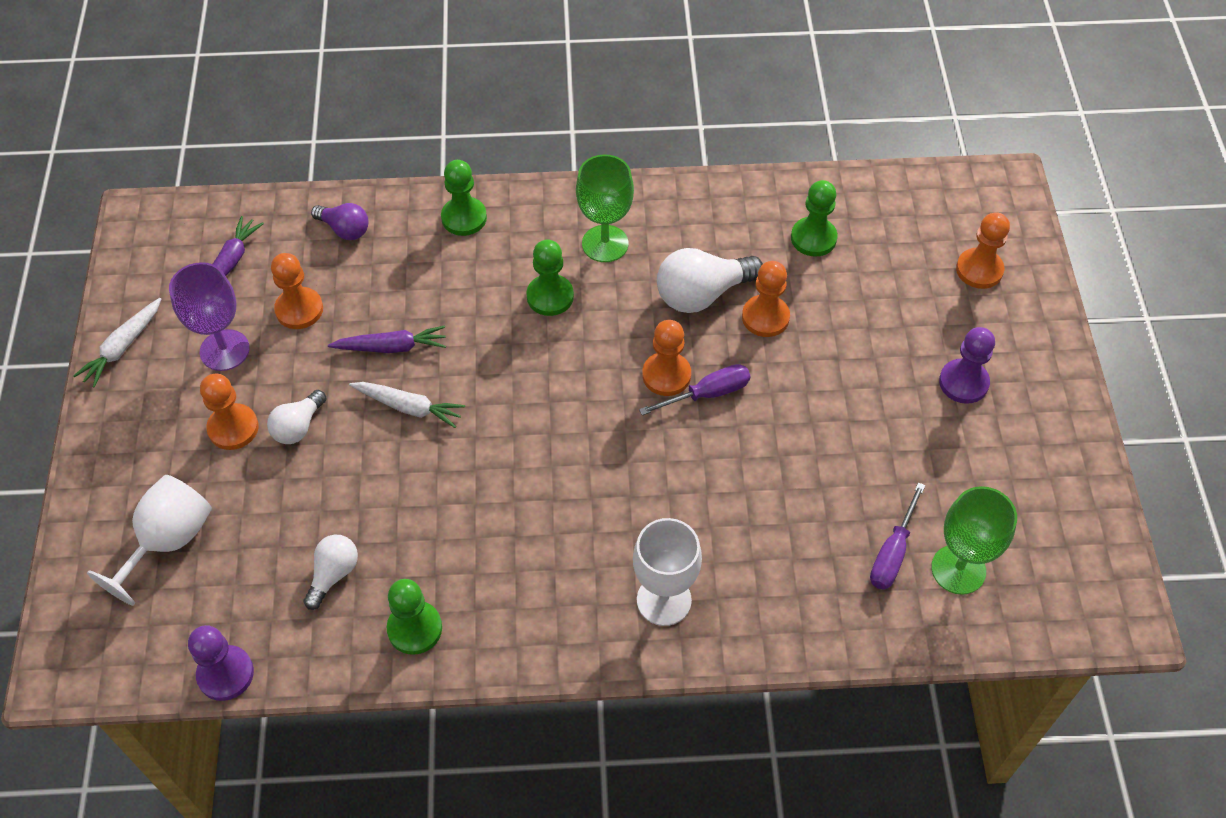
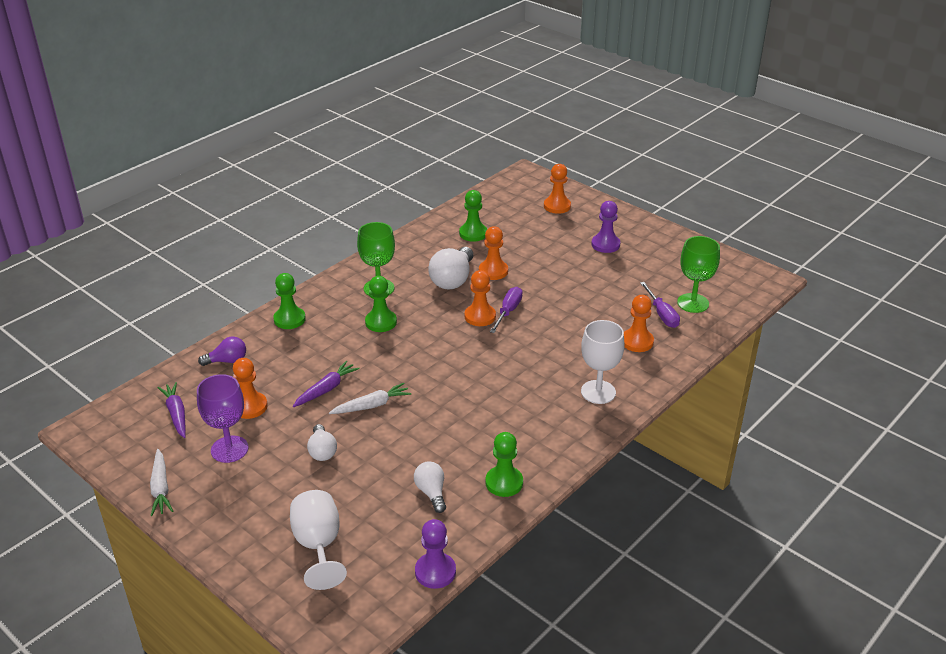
camera: 45 degrees left, 20 degrees down
(233, 428) = (285, 476): orange pawn -> orange pawn (637, 342)

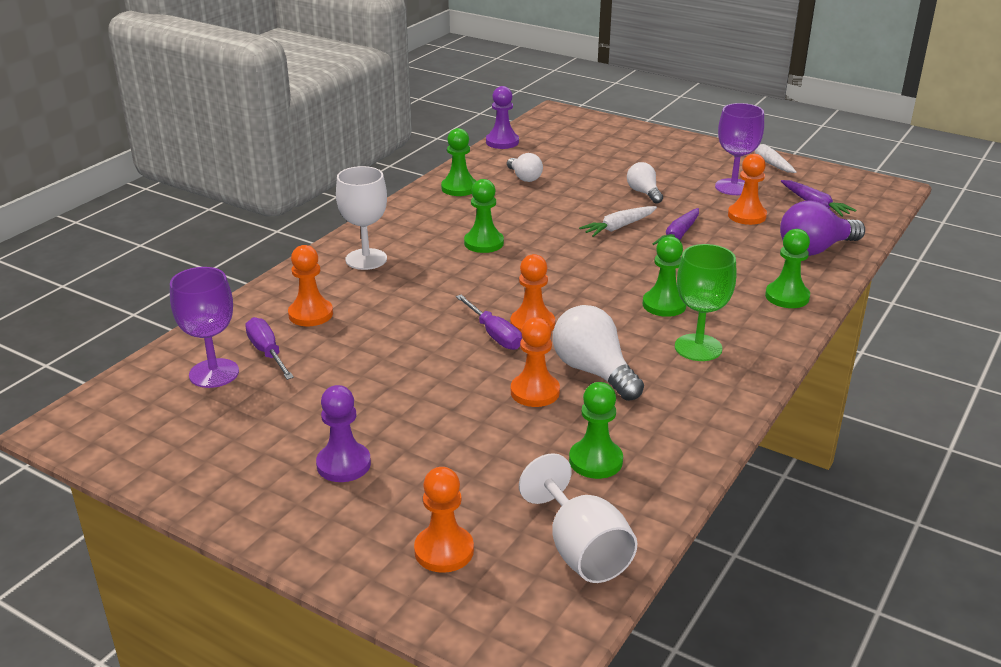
camera: 170 degrees right, 5 degrees down
(227, 361) = (815, 249): purple light bulb -> purple light bulb, size x1.68
(318, 545) = (603, 146): white goblet -> white goblet (581, 550)
(453, 280) = (594, 372): white light bulb -> white light bulb turned 45 degrees counterclockwise
(496, 399) = (484, 243): none -> green pawn
(508, 311) = (494, 334): purple screwdriver -> purple screwdriver turned 45 degrees counterclockwise
(693, 303) = (214, 373): green goblet -> purple goblet

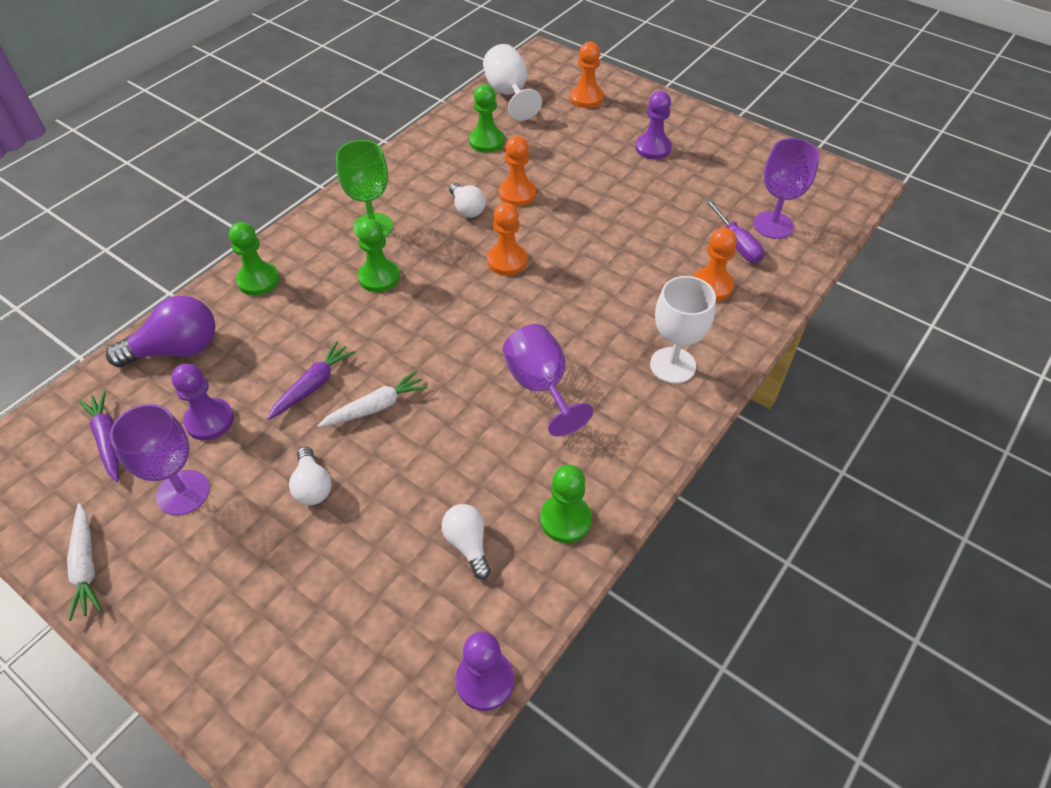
camera: 175 degrees left, 20 degrees up
(484, 243) = (541, 386): green pawn -> purple goblet
(494, 334) = (542, 251): purple screwdriver -> none
(594, 372) = (467, 209): white light bulb -> white light bulb, size x0.60
(746, 216) = (209, 420): orange pawn -> purple pawn

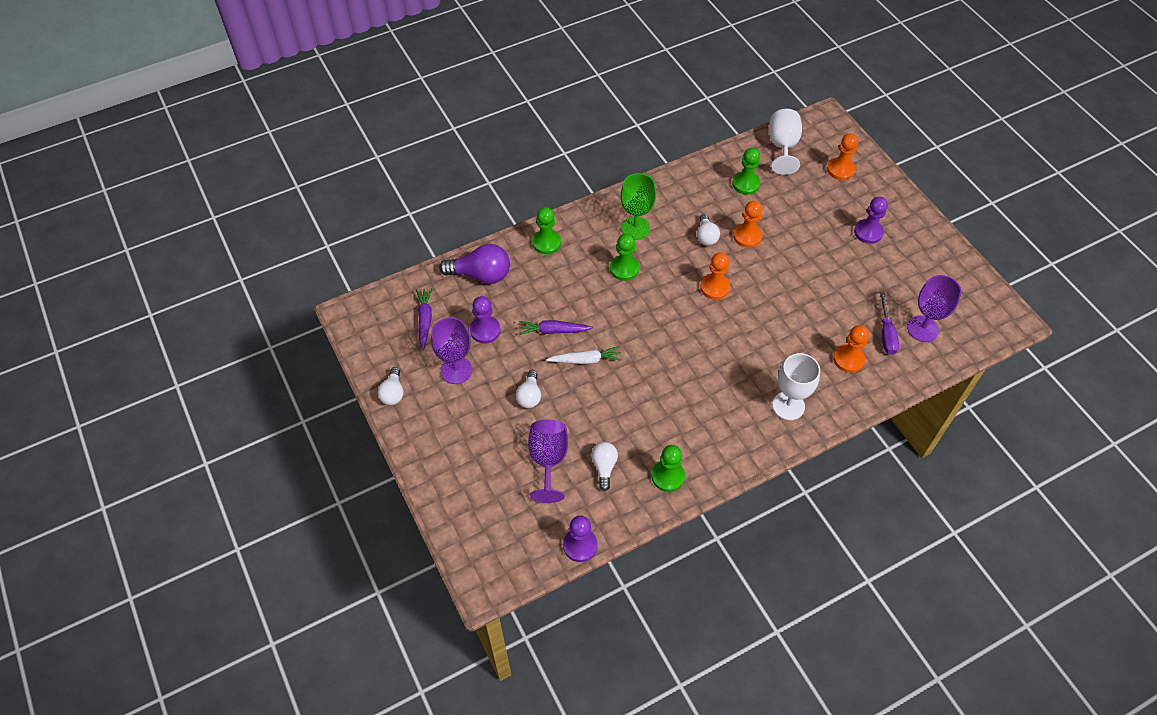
camera: 25 degrees right, 5 degrees up
(86, 566) = (393, 393): white carrot -> white light bulb
(313, 385) = (553, 331): purple carrot -> purple carrot turned 150 degrees counterclockwise
(541, 386) = (694, 386): purple goblet -> purple goblet (548, 461)

